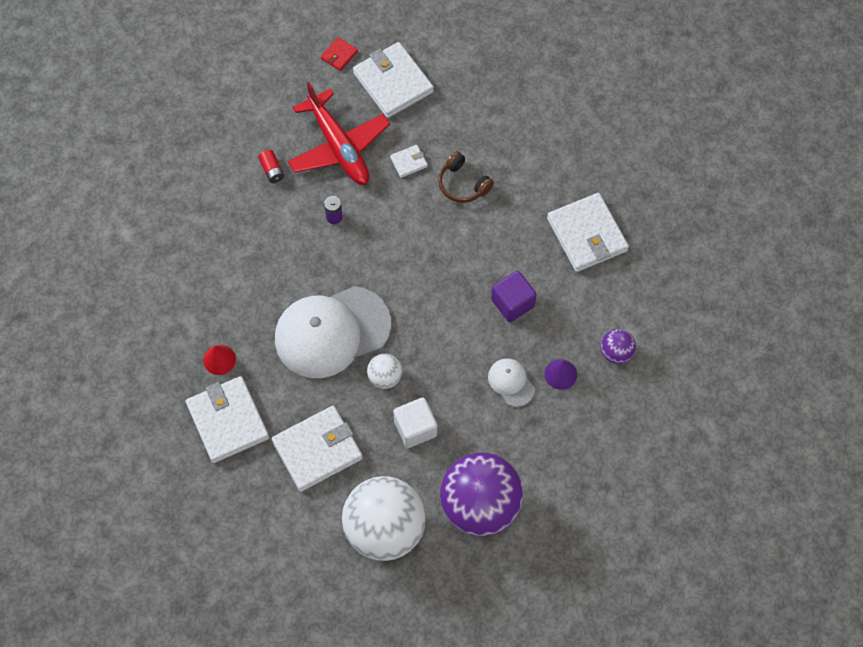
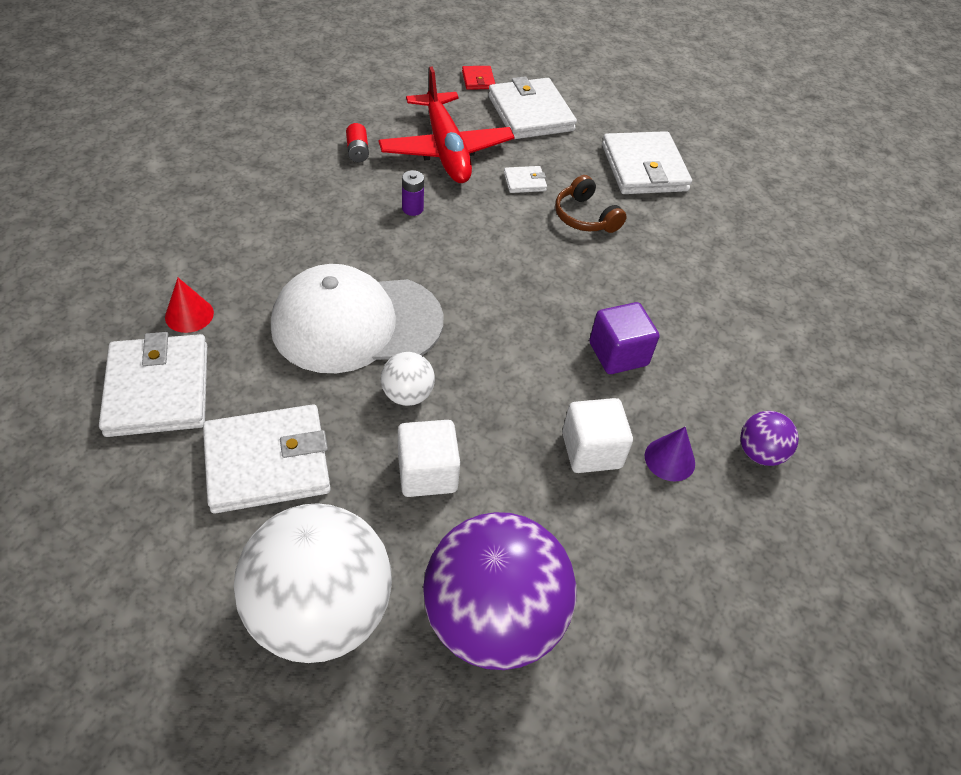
camera: 10 degrees right, 15 degrees down
(339, 55) = (478, 80): red wallet -> red wallet turned 60 degrees counterclockwise
(511, 382) = (591, 450): white cap -> white cube
(587, 235) = (737, 304): white wallet -> white wallet (644, 168)

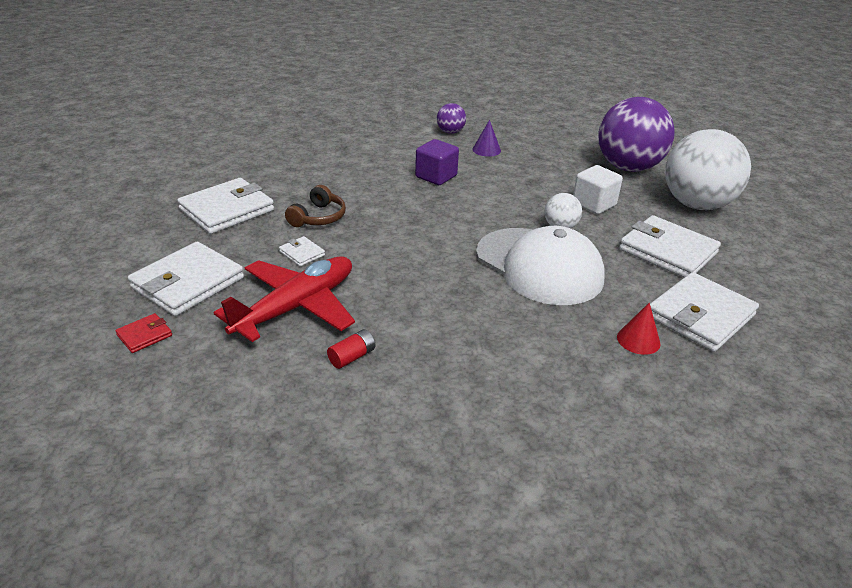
camera: 120 degrees left, 15 degrees down
(412, 209) = (397, 292): purple battery -> none
(591, 450) = (511, 168): white cube -> none

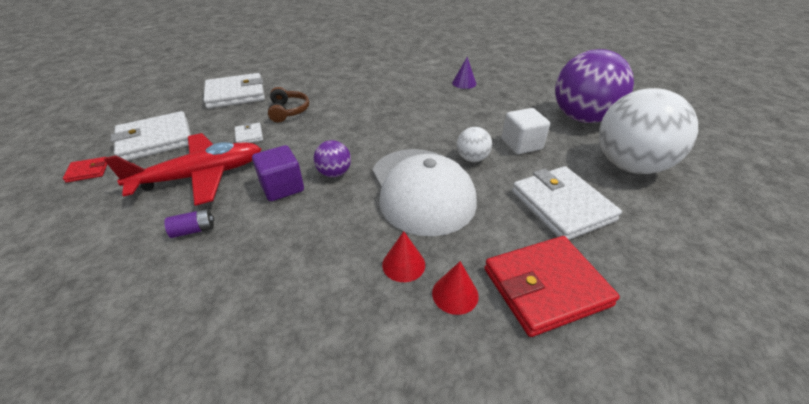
camera: 25 degrees right, 5 degrees up
(318, 217) = (288, 111): brown headphones -> brown headphones turned 60 degrees counterclockwise
(352, 357) = (194, 230): red battery -> purple battery
(436, 176) = (404, 96): purple cube -> purple cube (282, 187)
(450, 132) = (447, 65): purple ball -> purple ball (334, 173)
(579, 330) = (403, 264): none -> red cone
(700, 316) = (545, 287): white wallet -> red wallet

